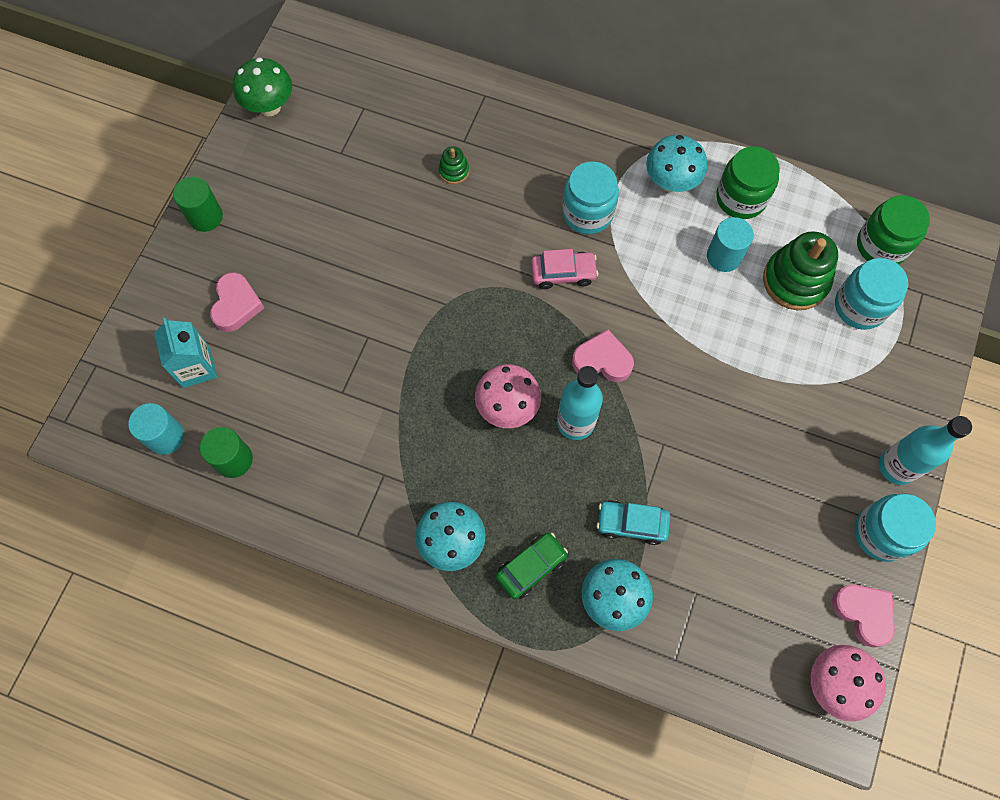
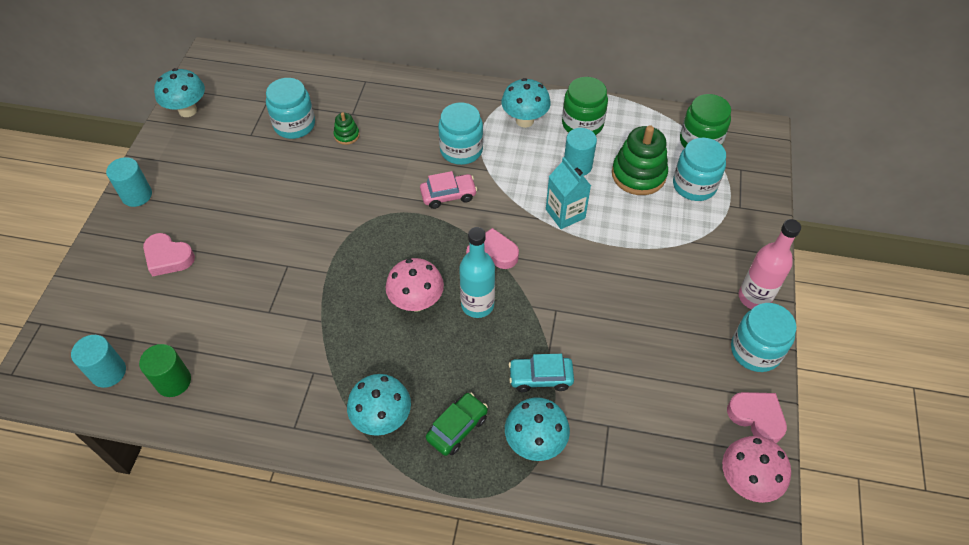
camera: 10 degrees left, 15 degrees down
(196, 367) = (134, 311): turquoise carton -> turquoise carton (565, 214)
(205, 216) = (137, 195): green cylinder -> turquoise cylinder
(236, 305) = (168, 257): pink heart -> pink heart turned 120 degrees clockwise
(270, 107) = (188, 110): green mushroom -> turquoise mushroom
(393, 146) = (294, 125): none -> turquoise jar
(897, 466) = (754, 297): turquoise bottle -> pink bottle

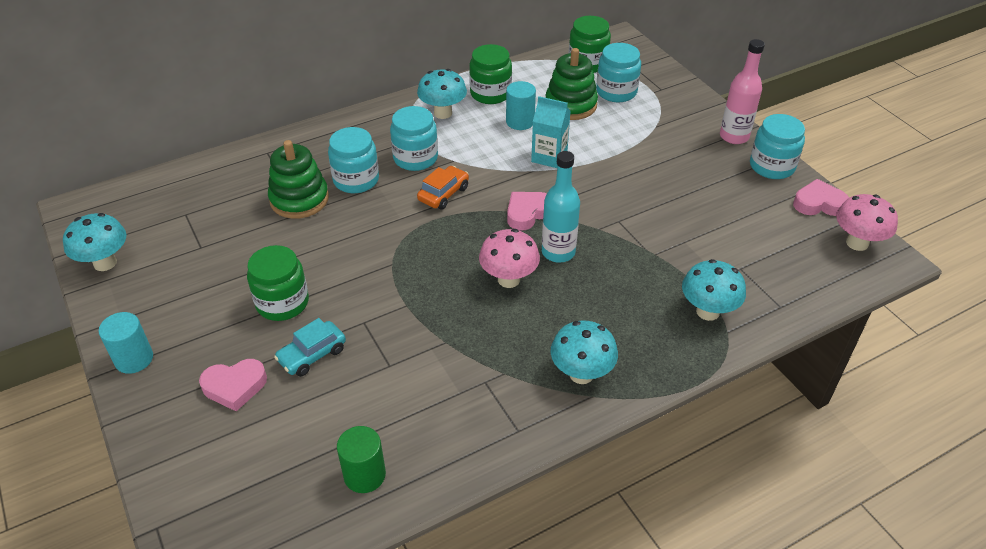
camera: 40 degrees left, 10 degrees down
(108, 372) = (287, 514): turquoise cylinder -> none
(255, 214) = (282, 303): none -> green jar
(294, 125) = (237, 217): turquoise jar -> turquoise jar (356, 180)
(347, 135) = (299, 199): green stacking toy -> green stacking toy, size x2.08
(448, 195) = (443, 194): pink car -> orange car
(457, 428) = (644, 340): green car -> none
(540, 377) = (661, 269): turquoise car -> turquoise car (312, 355)

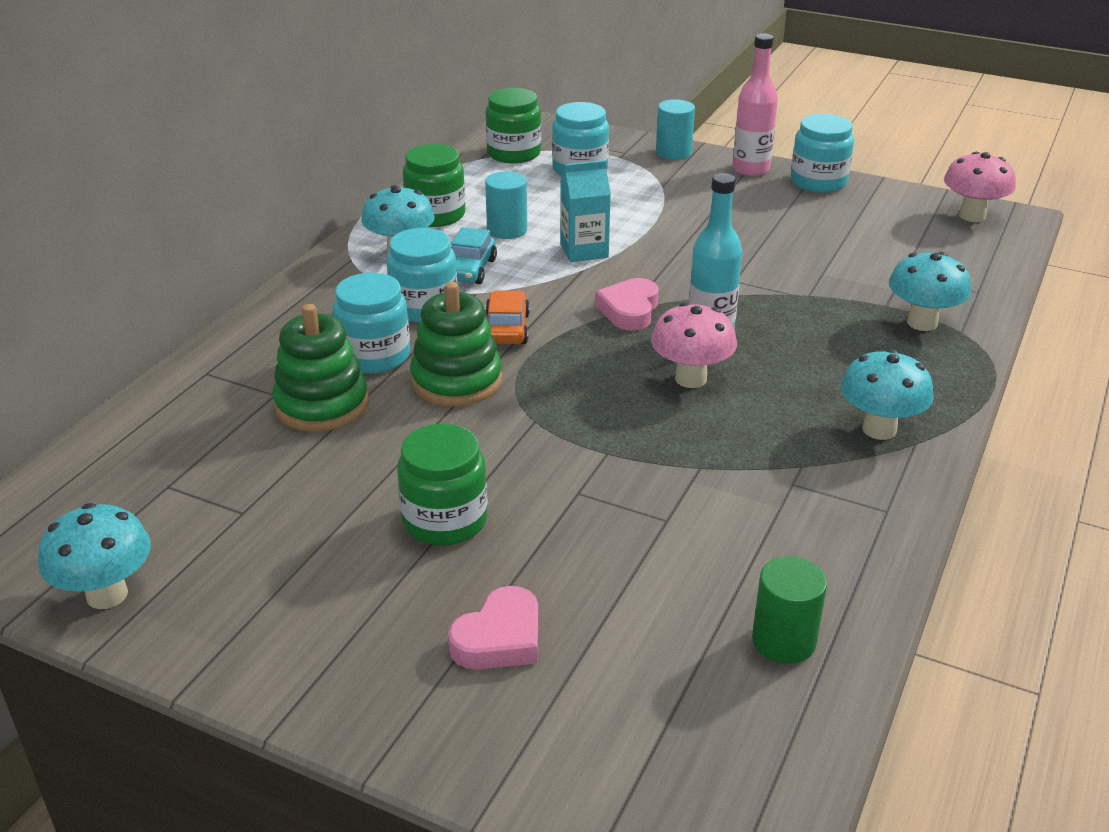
camera: 35 degrees left, 10 degrees down
(134, 359) = (308, 682): turquoise cylinder -> turquoise cylinder (673, 152)
(312, 355) = (557, 555): turquoise car -> turquoise car (470, 270)
(571, 105) = (545, 196): green stacking toy -> green stacking toy (456, 381)
(819, 203) = (899, 197): pink heart -> none

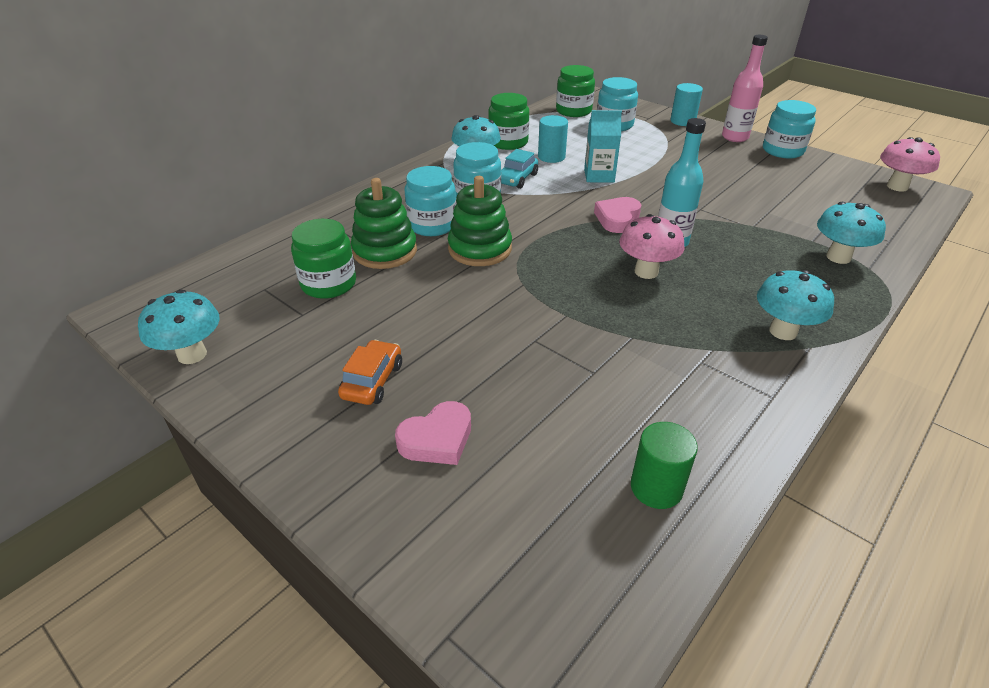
camera: 15 degrees right, 5 degrees up
(445, 520) = (433, 344): green jar -> green jar (328, 284)
(507, 329) = (527, 219): orange car -> orange car (372, 381)

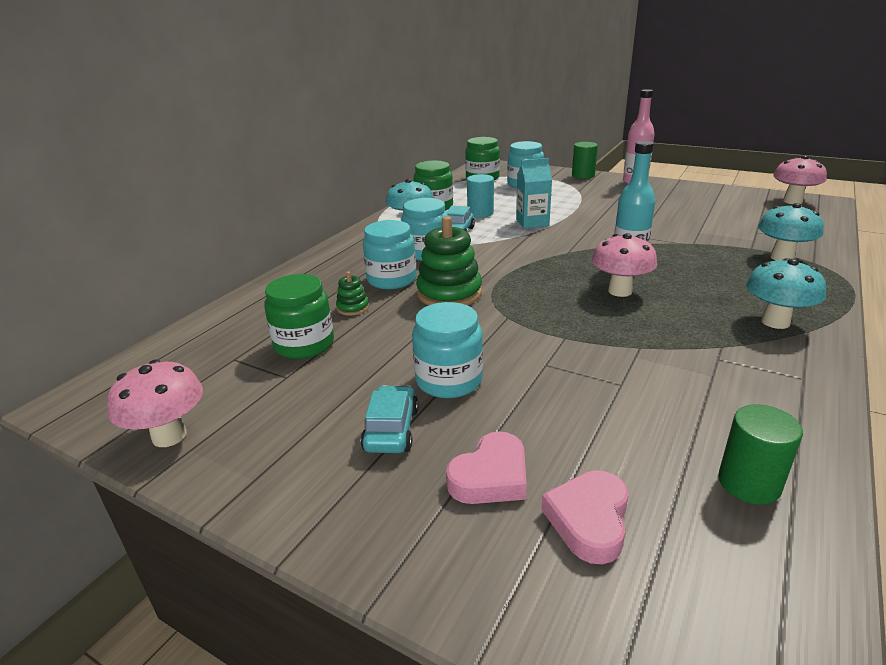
camera: 10 degrees left, 10 degrees down
(192, 354) = (169, 436): turquoise mushroom -> pink mushroom
(372, 381) = (391, 429): orange car -> turquoise car
(385, 251) = (353, 308): green stacking toy -> green stacking toy, size x0.48
(617, 219) = (568, 253): pink heart -> pink heart (589, 520)
(682, 121) = (583, 175): turquoise cylinder -> green cylinder
(782, 151) = (681, 187): turquoise jar -> turquoise jar (449, 380)

